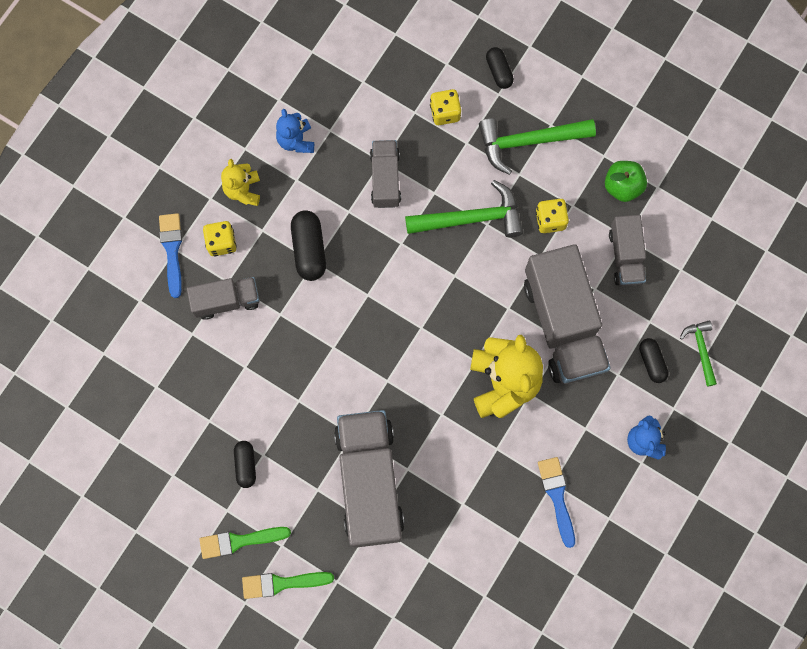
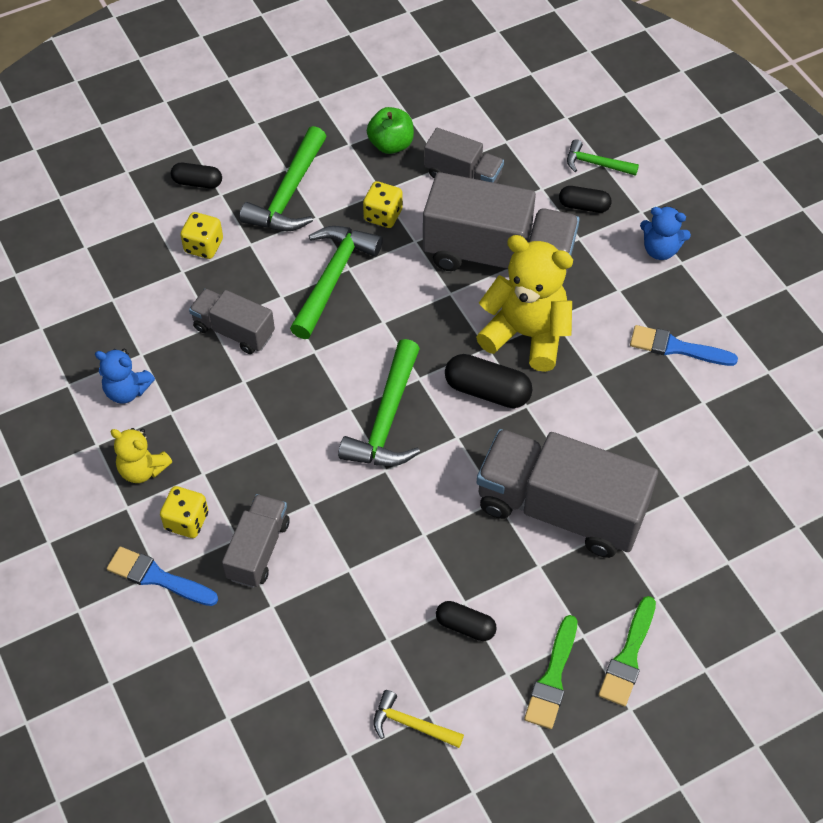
camera: 60 degrees left, 20 degrees down
(159, 468) = (411, 724): none -> yellow hammer
(309, 249) = (259, 438): black capsule -> black capsule (487, 391)
(374, 325) = (387, 419): none -> green hammer

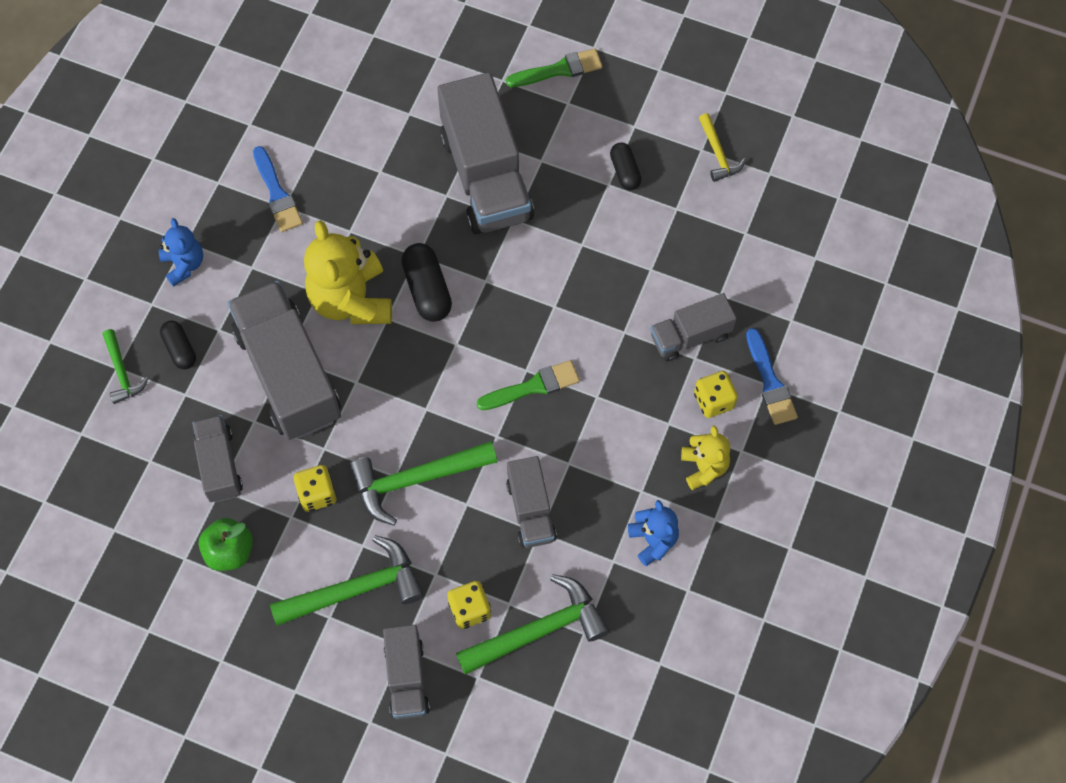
camera: 130 degrees left, 10 degrees up
(197, 182) = (407, 678): black capsule -> grey truck
(387, 419) = (512, 337): green hammer -> green hammer (539, 630)
(552, 678) = (613, 100): green brush -> green brush (533, 386)

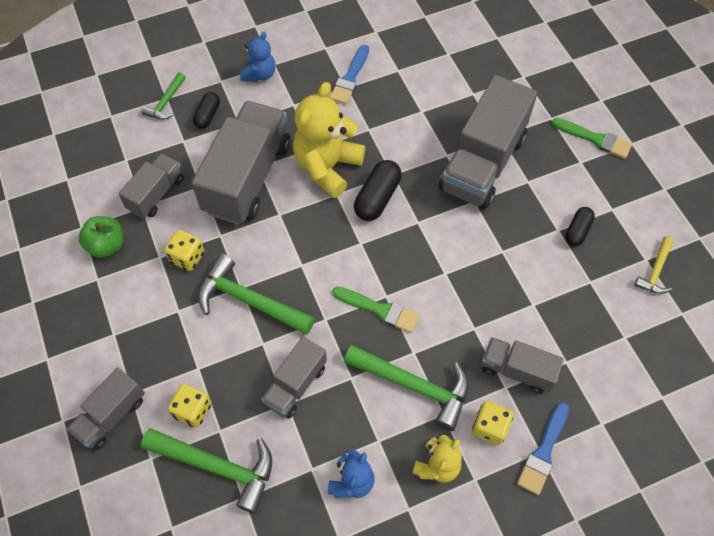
camera: 45 degrees right, 5 degrees down
(356, 589) = (145, 332): green hammer -> green hammer (414, 386)

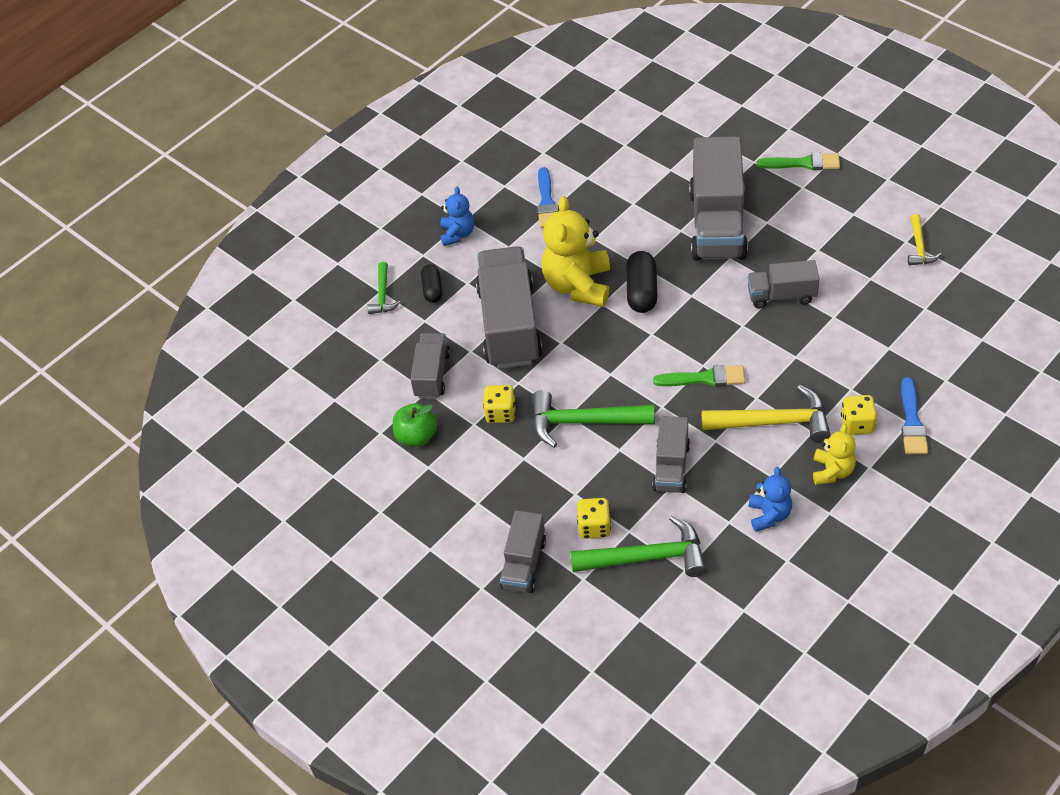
camera: 20 degrees left, 10 degrees down
(414, 386) = (774, 422): green hammer -> yellow hammer
(517, 370) = (852, 372): grey truck -> grey truck (781, 295)
(577, 231) = (834, 243): black capsule -> none

